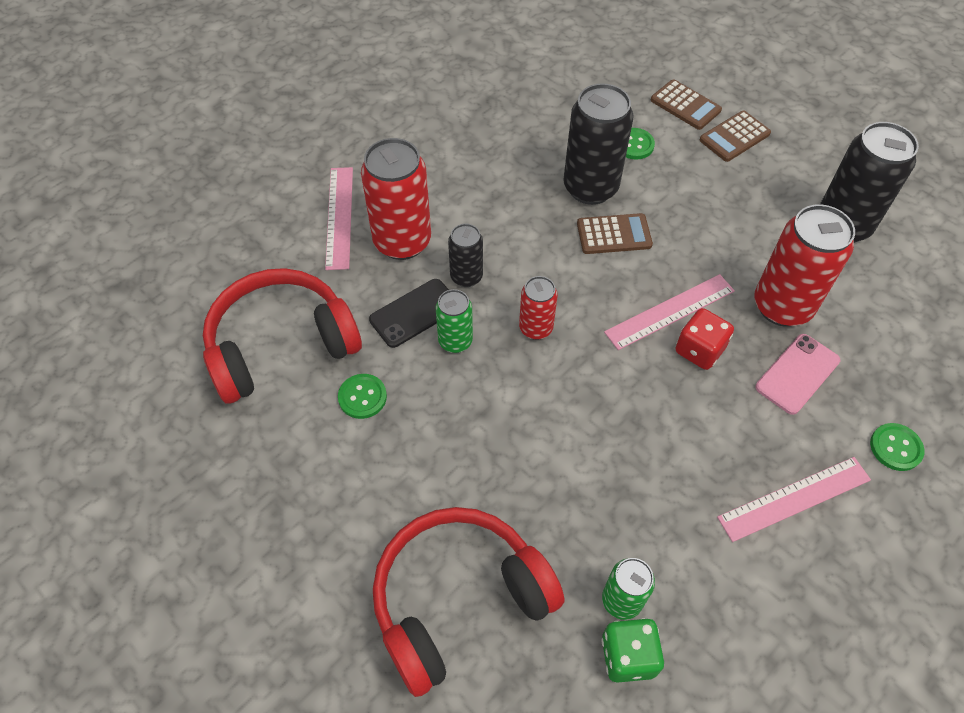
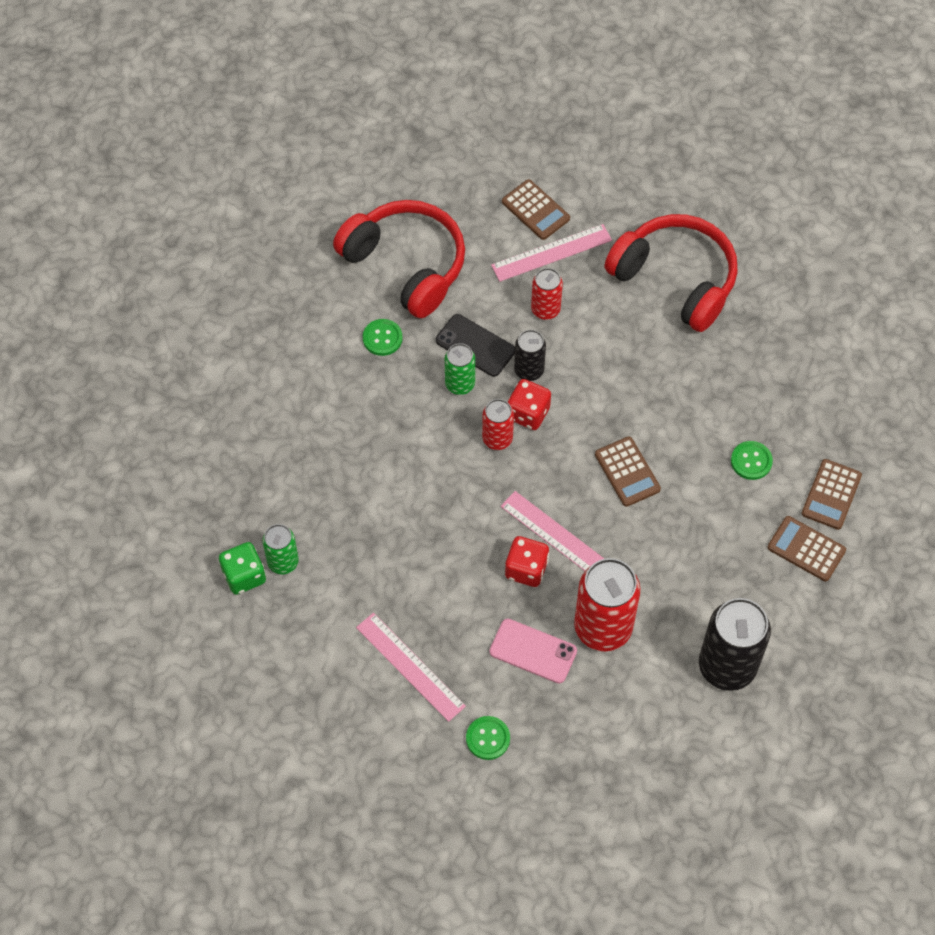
camera: 70 degrees right, 5 degrees up
(283, 214) = (535, 210): none -> brown calculator
(402, 241) = (545, 309): red can -> red can, size x0.55
(459, 600) = (246, 458): red headphones -> red headphones (675, 279)
(516, 292) = (528, 413): none -> red dice
(590, 188) = (676, 438): black can -> none

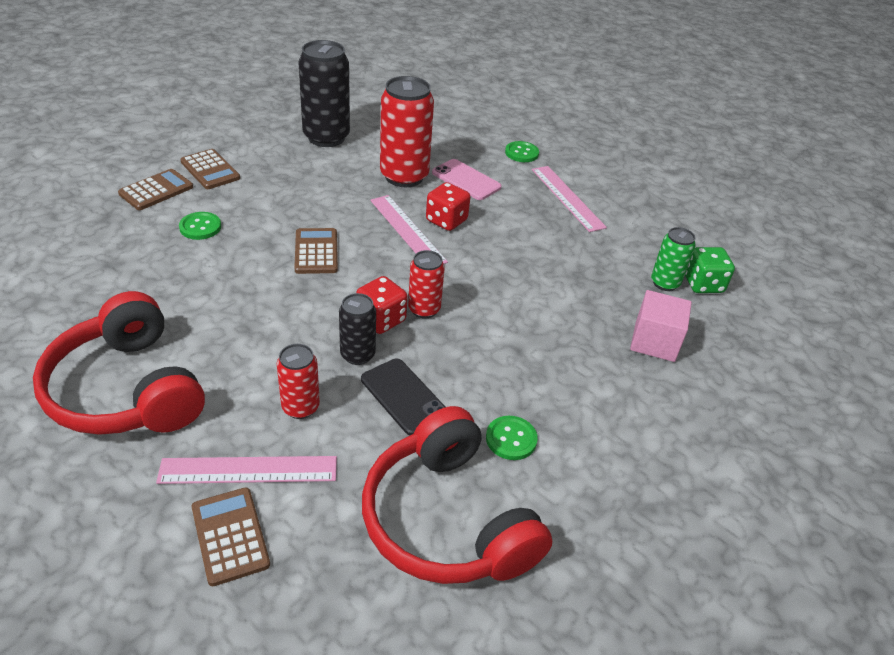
camera: 165 degrees left, 20 degrees down
(285, 478) = (654, 342): none -> pink cube
(460, 384) = (439, 365): green can -> none

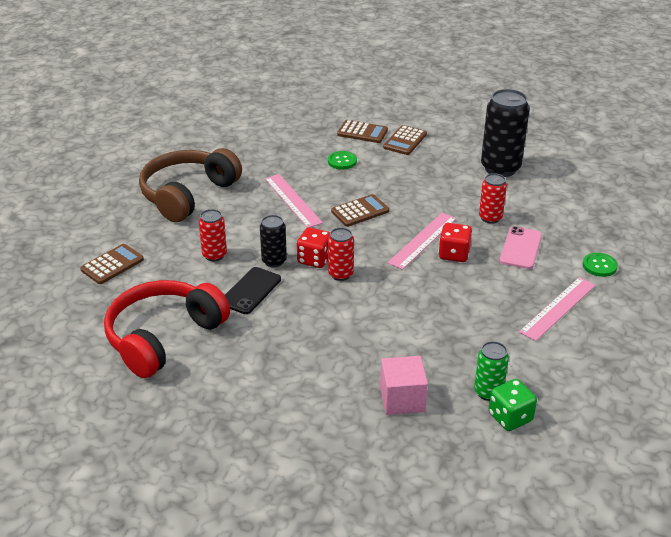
camera: 70 degrees right, 5 degrees down
(127, 389) = (188, 194): red headphones -> brown headphones
(248, 469) = (158, 254): pink ruler -> pink ruler (293, 200)
(404, 176) = (490, 218): red can -> red can, size x0.55
(511, 439) = (244, 346): green button -> none

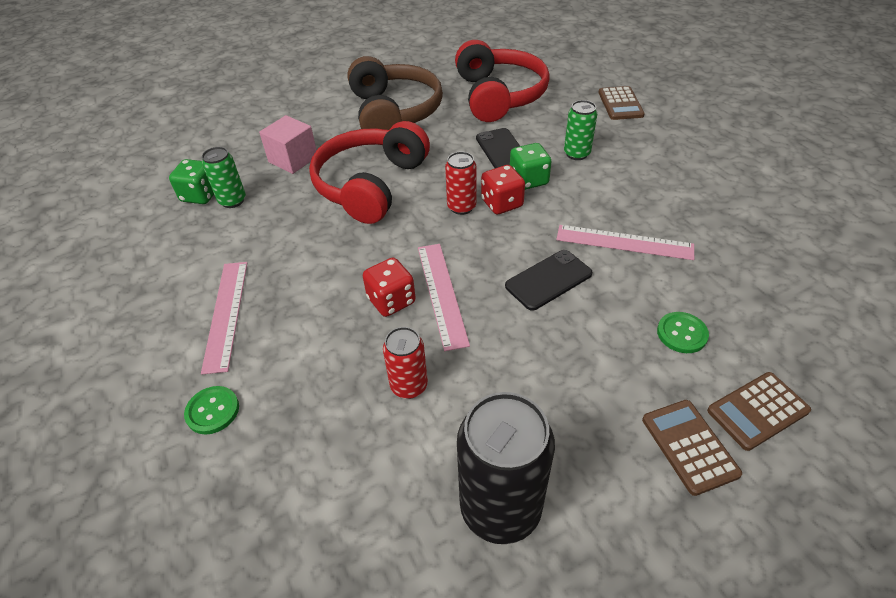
camera: 135 degrees right, 10 degrees up
(188, 194) = (706, 180): brown headphones -> brown headphones (394, 112)
(214, 255) = (576, 154): red can -> green can
(274, 261) = (528, 180): black can -> green dice
(360, 211) = (548, 280): brown calculator -> black phone
(374, 331) = (371, 185): none -> red headphones
(521, 248) = (329, 365): pink phone -> none

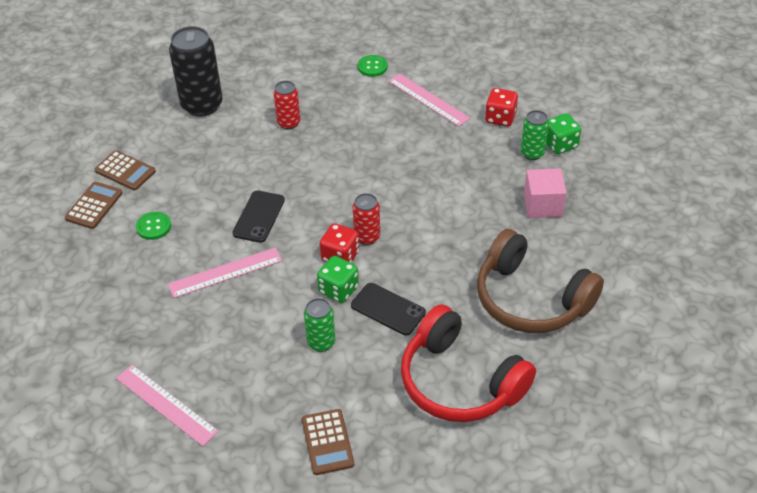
camera: 140 degrees right, 0 degrees up
(371, 185) = (454, 217): red headphones -> none
(391, 301) = (344, 154): red dice -> red dice (500, 118)
(442, 293) = (318, 173): pink ruler -> pink ruler (166, 404)
(620, 104) = (327, 442): brown calculator -> brown calculator turned 150 degrees counterclockwise

